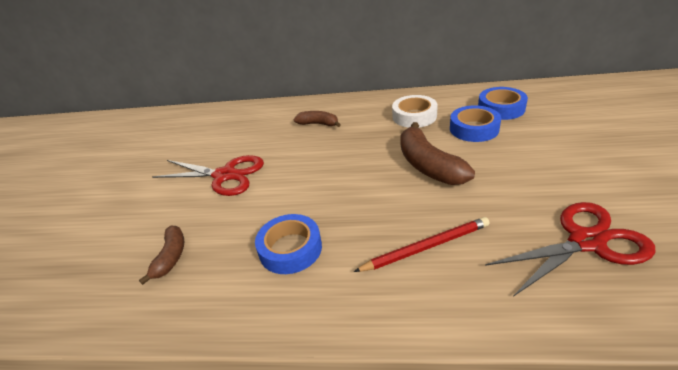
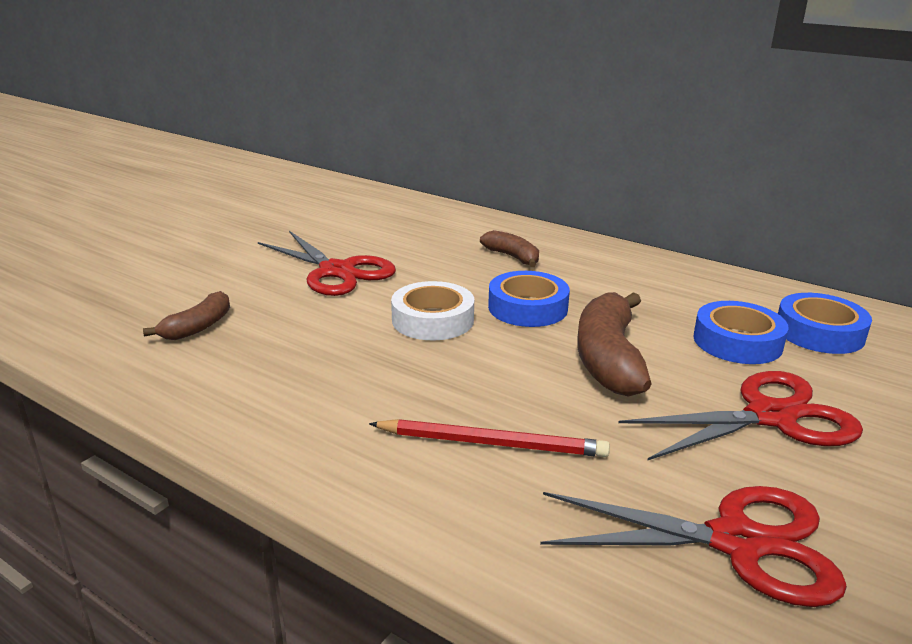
camera: 25 degrees right, 10 degrees down
(290, 249) = (327, 373): blue tape -> blue tape (527, 308)
(414, 116) = (661, 294): white tape -> white tape (433, 320)
(529, 164) = (770, 417): none -> red scissors

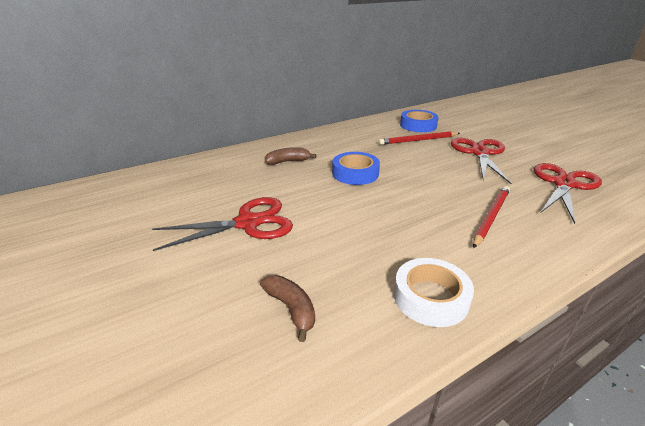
camera: 65 degrees left, 5 degrees up
(433, 320) = (350, 203): white tape -> white tape (430, 298)
(608, 359) = (420, 169): brown banana -> none
(737, 342) = (418, 140): blue tape -> red pencil

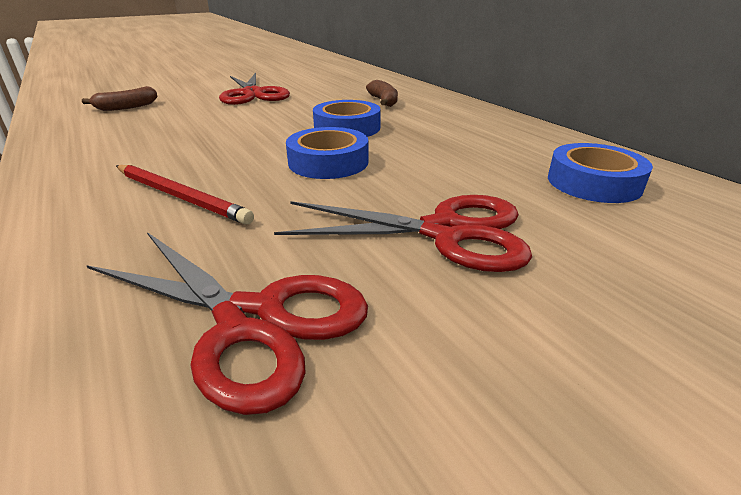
camera: 90 degrees right, 0 degrees up
(418, 140) = (495, 175): red pencil -> none
(419, 177) = (328, 162): none -> blue tape
(430, 298) = (77, 145): white tape -> none

